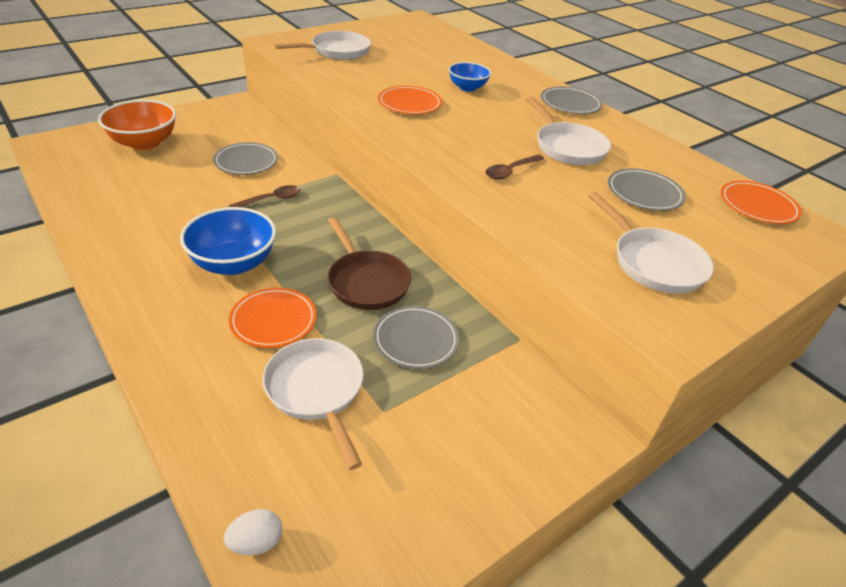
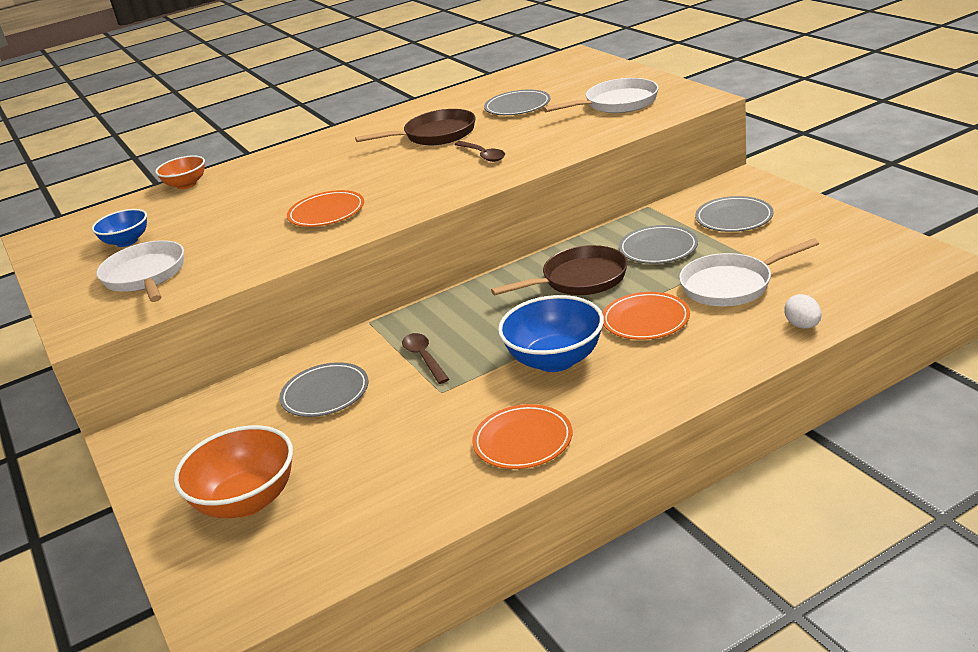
camera: 75 degrees left, 10 degrees down
(256, 542) = (884, 288): white egg -> white egg (803, 325)
(467, 88) = (290, 186): blue bowl -> blue bowl (127, 241)
(484, 52) = (186, 185): none -> orange bowl
(567, 147) = (435, 135): white pan -> brown pan
(570, 104) = (341, 137): grey plate -> grey plate (734, 218)
(758, 206) = (533, 72): orange plate -> orange plate (523, 441)

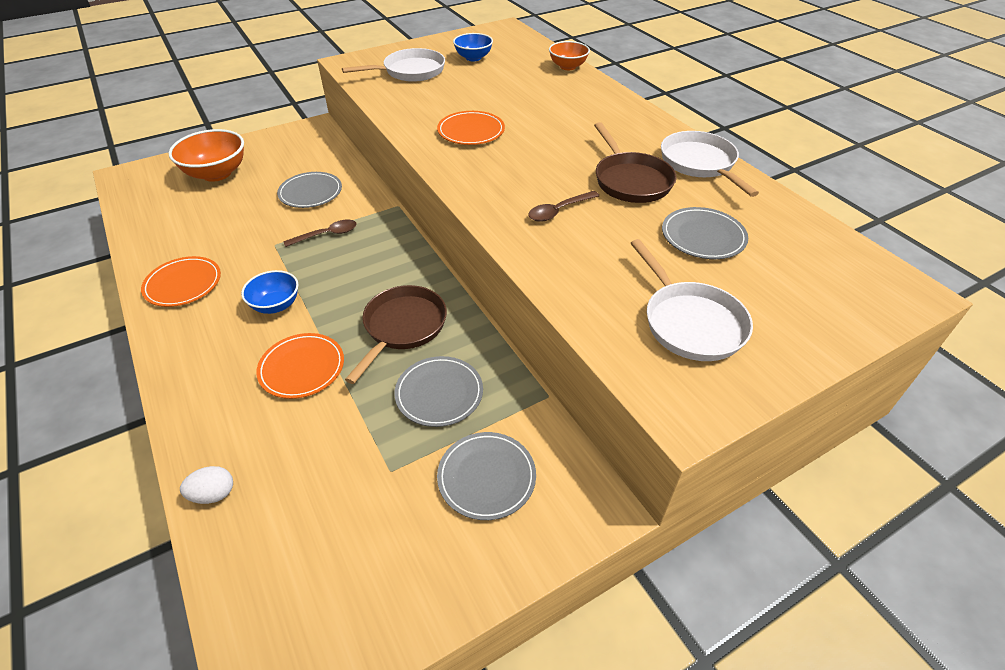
camera: 85 degrees right, 15 degrees up
(555, 360) = (276, 305): blue bowl -> blue bowl, size x0.61
(580, 279) = (403, 327): brown pan -> brown pan turned 135 degrees counterclockwise
(731, 285) = (328, 446): white pan -> white pan (700, 164)

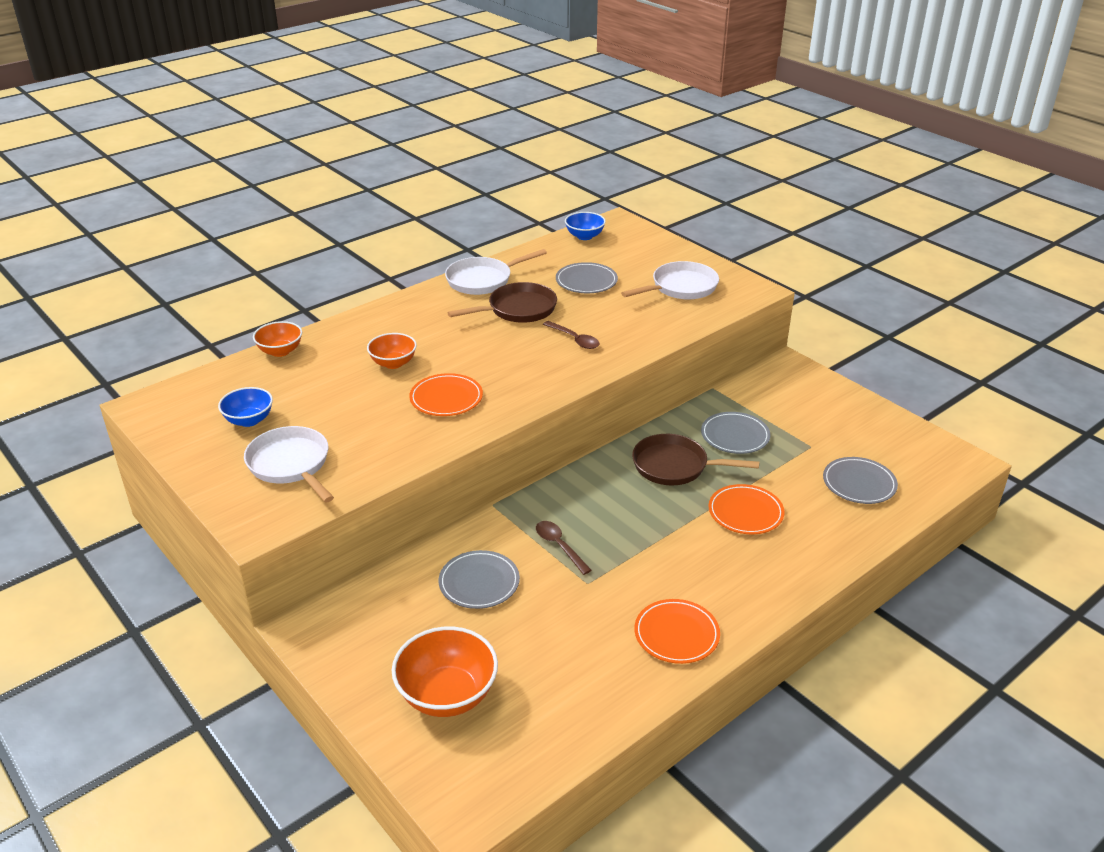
camera: 100 degrees left, 10 degrees down
(213, 494) = (877, 523): white egg -> none
(276, 305) = (679, 551): blue bowl -> blue bowl (584, 236)
(486, 477) = (792, 406): grey plate -> grey plate (859, 483)
(536, 110) = (393, 363): none -> orange bowl

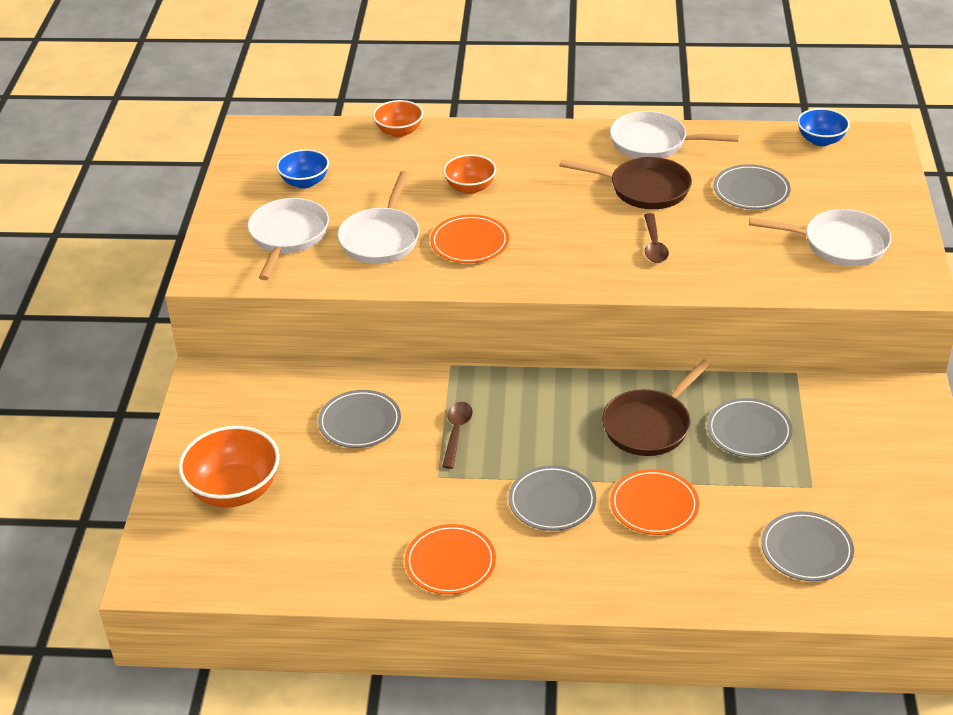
camera: 45 degrees right, 5 degrees up
(373, 428) = (381, 238): none -> white pan
(675, 466) = (649, 425): brown pan -> brown pan turned 105 degrees counterclockwise
(683, 550) = (552, 501): none -> grey plate

